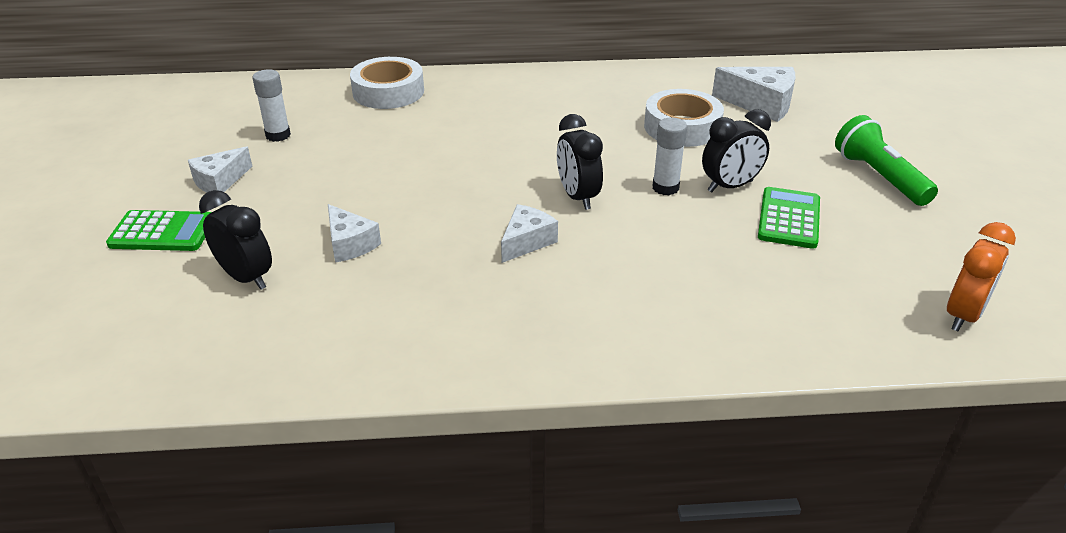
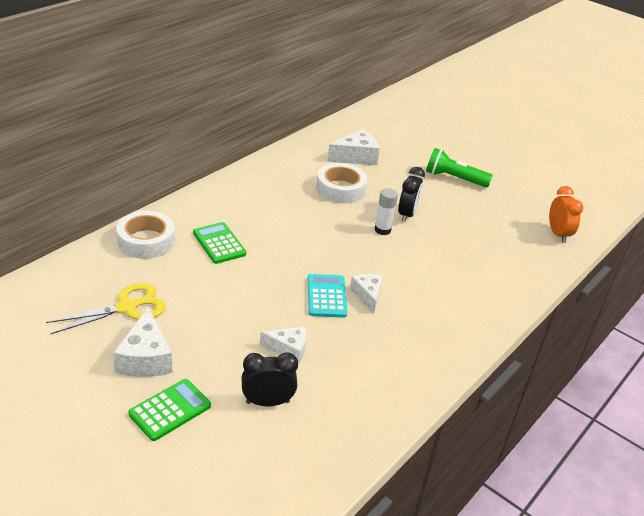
camera: 50 degrees left, 0 degrees up
(220, 181) = (145, 358): white cheese -> white cheese, size x1.51
(278, 135) = (126, 307): white glue stick -> yellow scissors
(477, 219) = (326, 296): none -> turquoise calculator
(578, 197) = (353, 257): black clock -> none
(789, 219) = (450, 220): green calculator -> green calculator (219, 243)

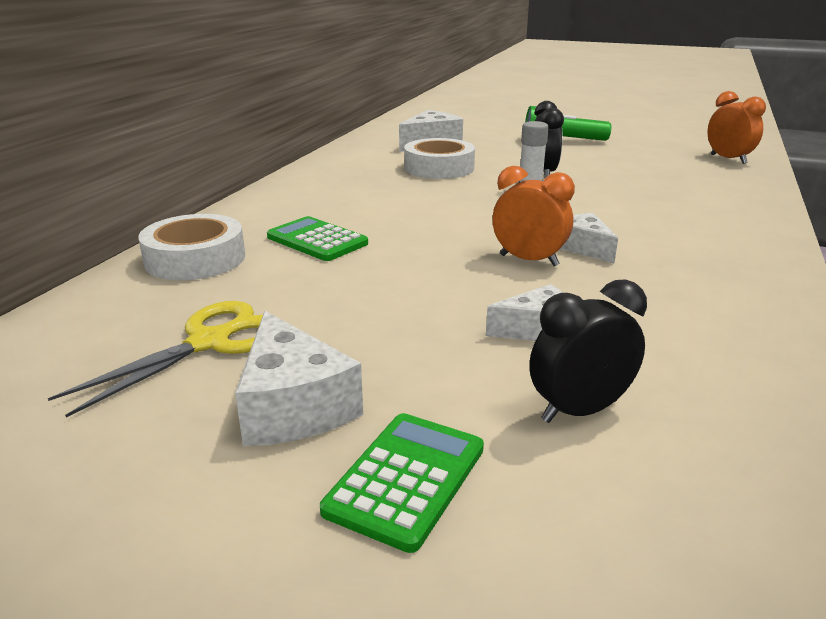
camera: 15 degrees left, 10 degrees down
(326, 296) = (528, 260): turquoise calculator -> orange clock

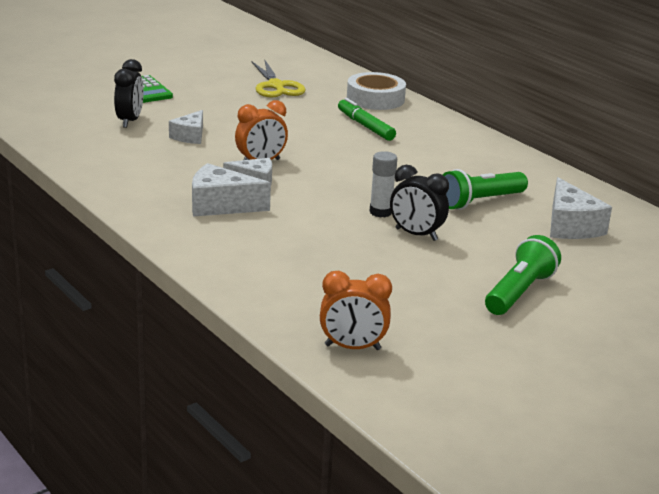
camera: 120 degrees right, 0 degrees up
(293, 406) = (208, 87): white cheese -> white cheese (220, 205)
(317, 240) = (365, 126): green calculator -> green marker
(439, 168) = (480, 202): white tape -> green flashlight

